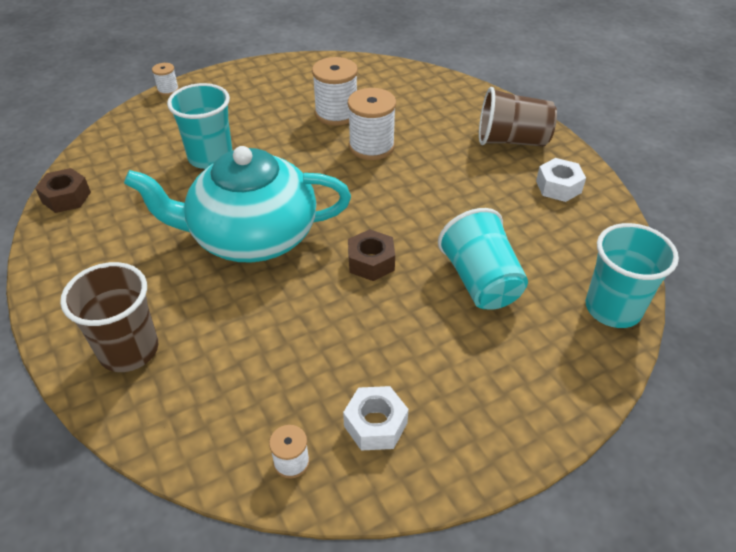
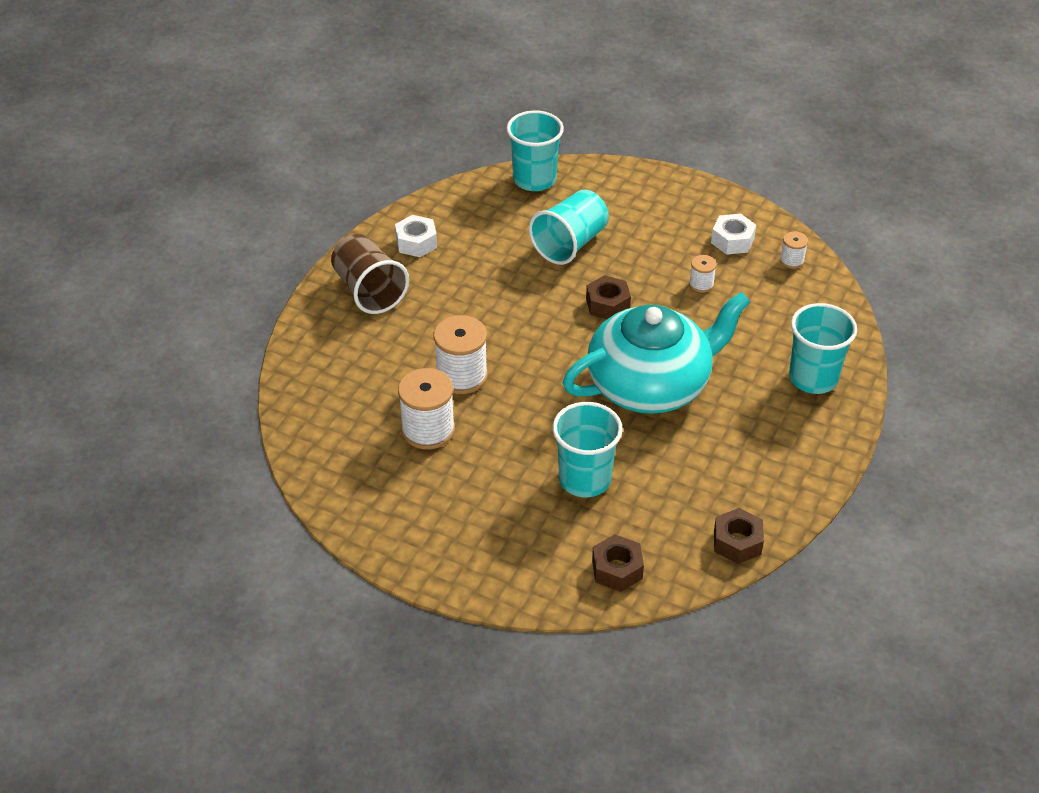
camera: 125 degrees left, 0 degrees up
(128, 137) = (617, 569): none -> brown nut
(129, 350) = (813, 378): brown cup -> turquoise cup
(168, 90) = (508, 604): white spool -> white spool (701, 284)
(252, 236) = (650, 384): turquoise teapot -> turquoise teapot turned 75 degrees counterclockwise

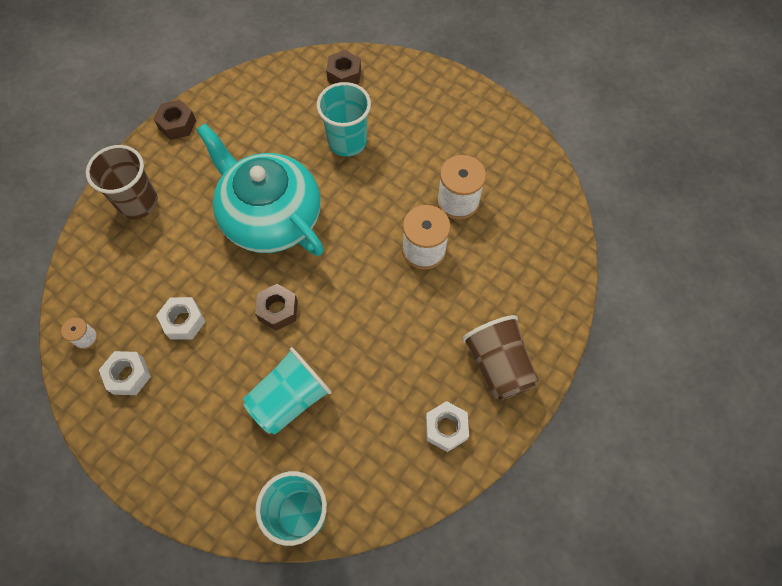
camera: 170 degrees left, 20 degrees up
(650, 384) = (270, 217): turquoise teapot -> turquoise teapot turned 60 degrees clockwise
(701, 284) = (183, 321): white spool -> white nut
(737, 542) = (258, 81): brown nut -> brown nut (177, 124)
(813, 378) = (138, 202): turquoise cup -> brown cup

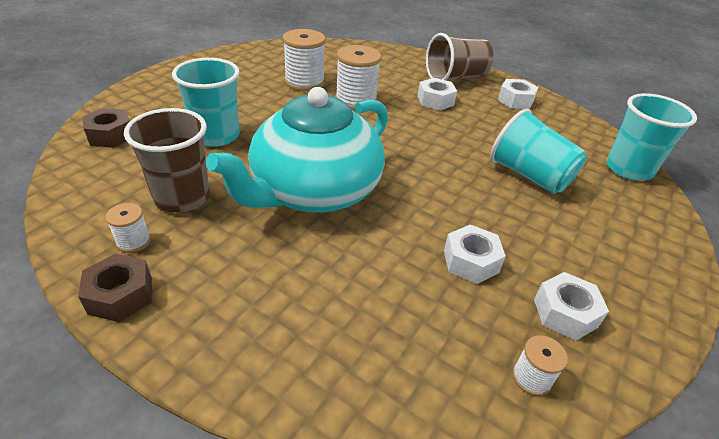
camera: 95 degrees left, 25 degrees down
(138, 202) = (276, 335): brown cup -> brown cup (182, 197)
(221, 119) = (133, 241): none -> white spool
(278, 310) = (436, 184): brown nut -> none
(433, 331) = (435, 100): none -> white nut

